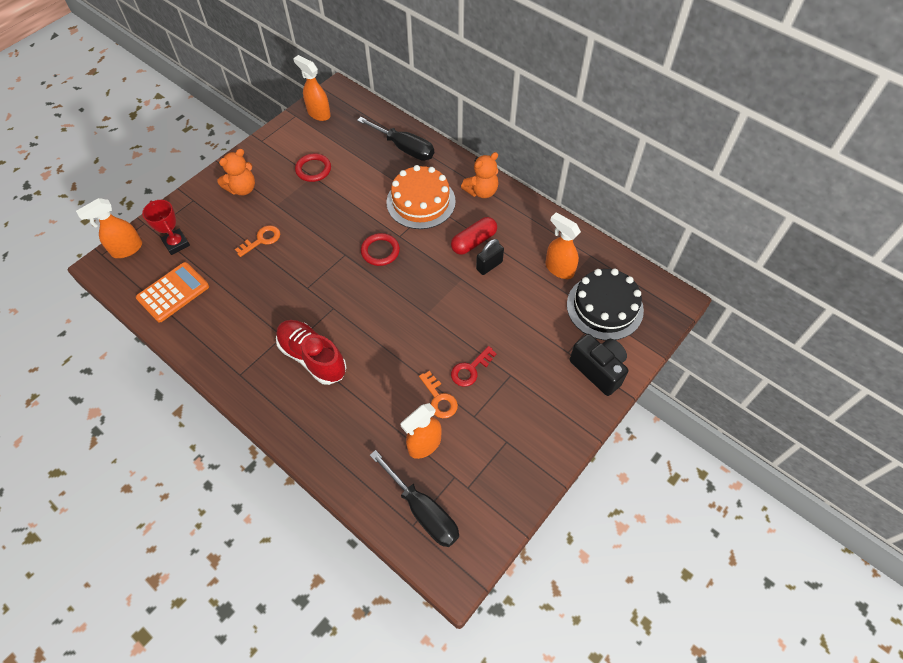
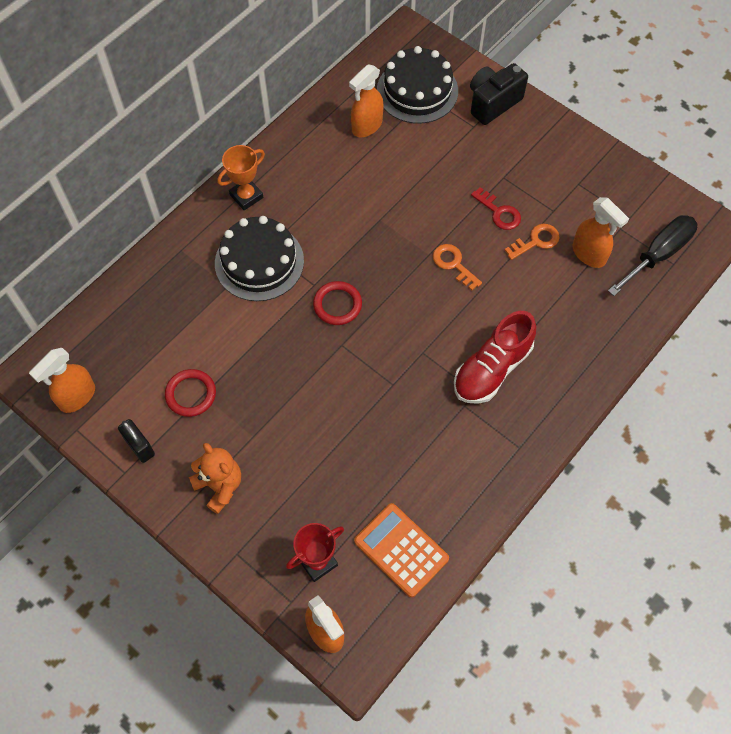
camera: 90 degrees left, 5 degrees up
(261, 240) = (315, 448): orange key -> orange key (453, 264)
(404, 148) = (162, 282): black screwdriver -> none
(421, 202) = (259, 262): orange cake -> black cake
(474, 242) = (326, 206): red capsule -> none
(481, 191) = (246, 196): orange teddy bear -> orange trophy
(489, 265) = (361, 191): black padlock -> black padlock (139, 446)

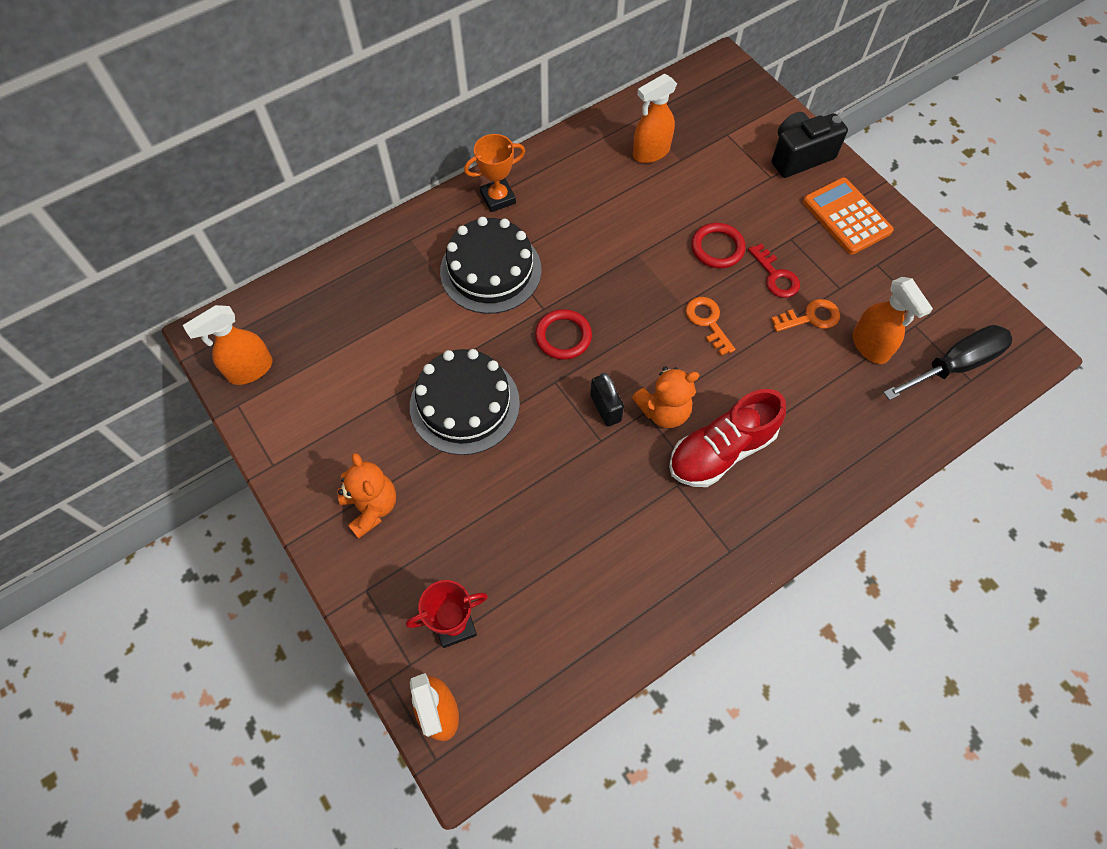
camera: 15 degrees right, 0 degrees up
(139, 446) = (298, 440): black padlock -> black padlock (605, 408)
(191, 394) = (372, 396): red ring -> red ring (717, 248)
(401, 550) = (556, 637): orange calculator -> orange calculator (846, 217)
(417, 91) = (717, 126): black cake -> black cake (464, 404)
(437, 347) = (664, 411): none -> orange teddy bear

